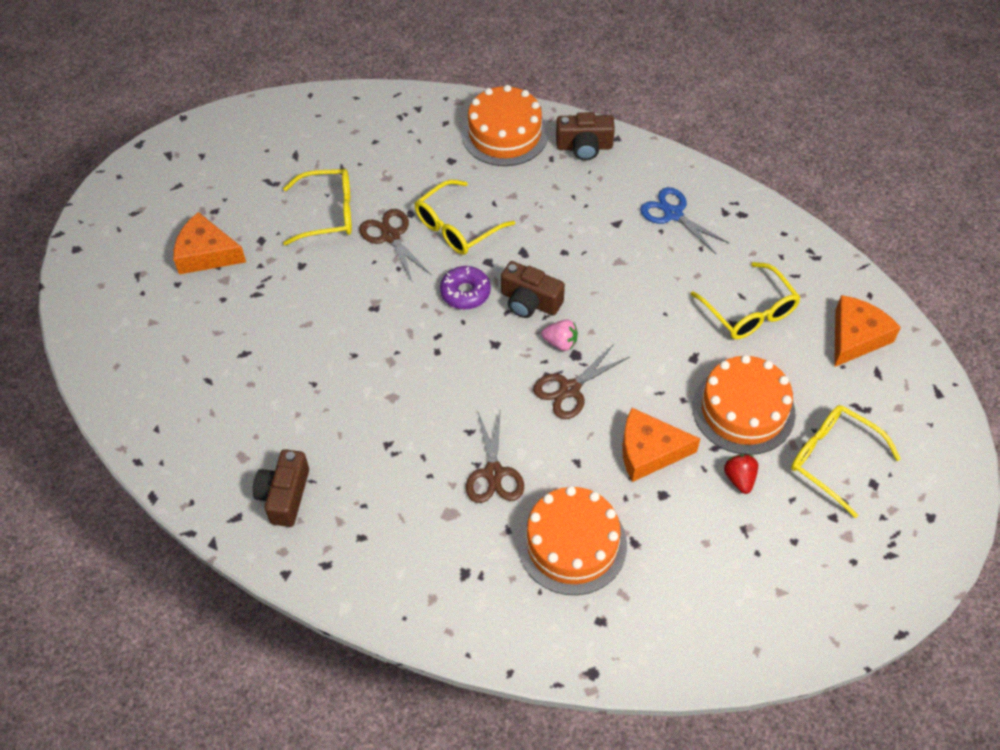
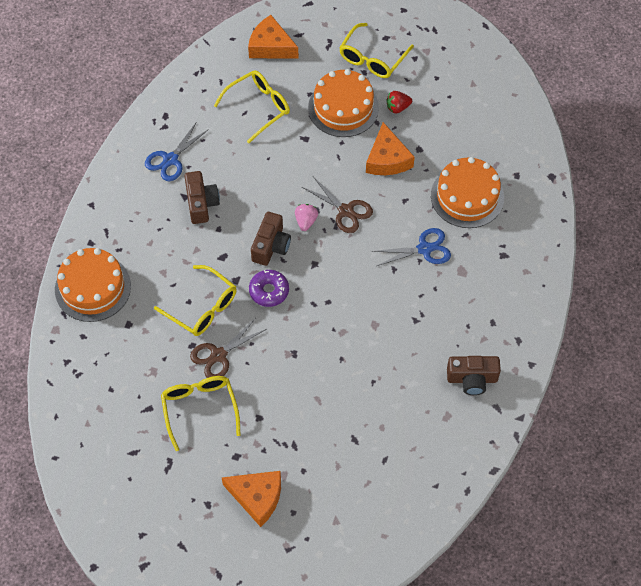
camera: 100 degrees left, 5 degrees up
(206, 254) = (257, 497): orange cheese -> orange cheese turned 75 degrees counterclockwise
(494, 473) = (424, 249): brown scissors -> blue scissors
(584, 147) = (103, 227): brown camera -> brown camera (201, 203)

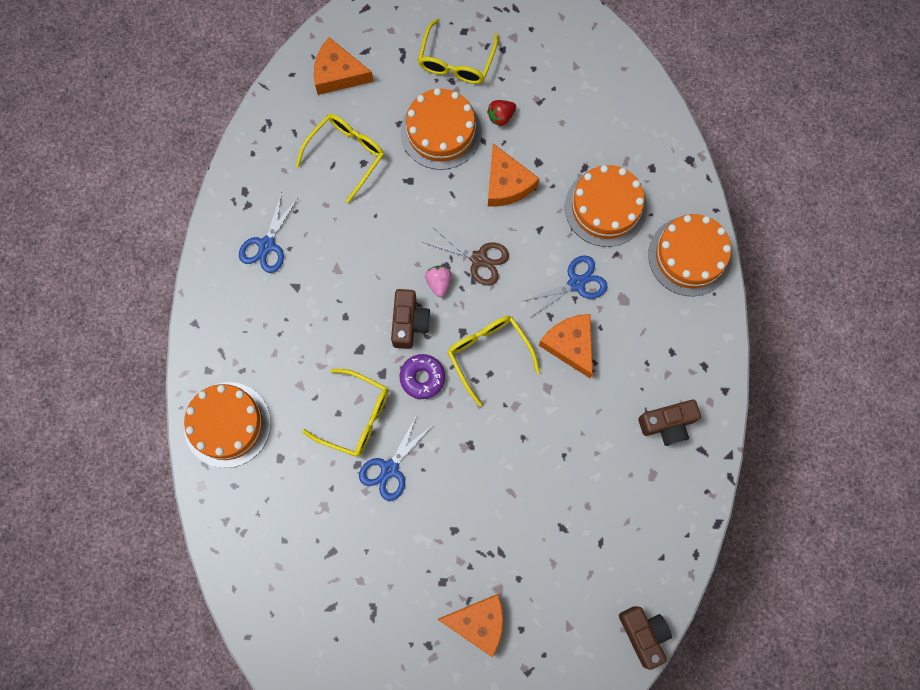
camera: 15 degrees left, 15 degrees up
(200, 409) = (387, 538): yellow glasses -> yellow glasses (488, 354)
(201, 203) = (317, 290): brown camera -> brown camera (643, 634)
(218, 355) = (389, 469): brown scissors -> blue scissors
(405, 296) = (570, 345): none -> orange cheese
(530, 251) = (689, 256): none -> orange cake

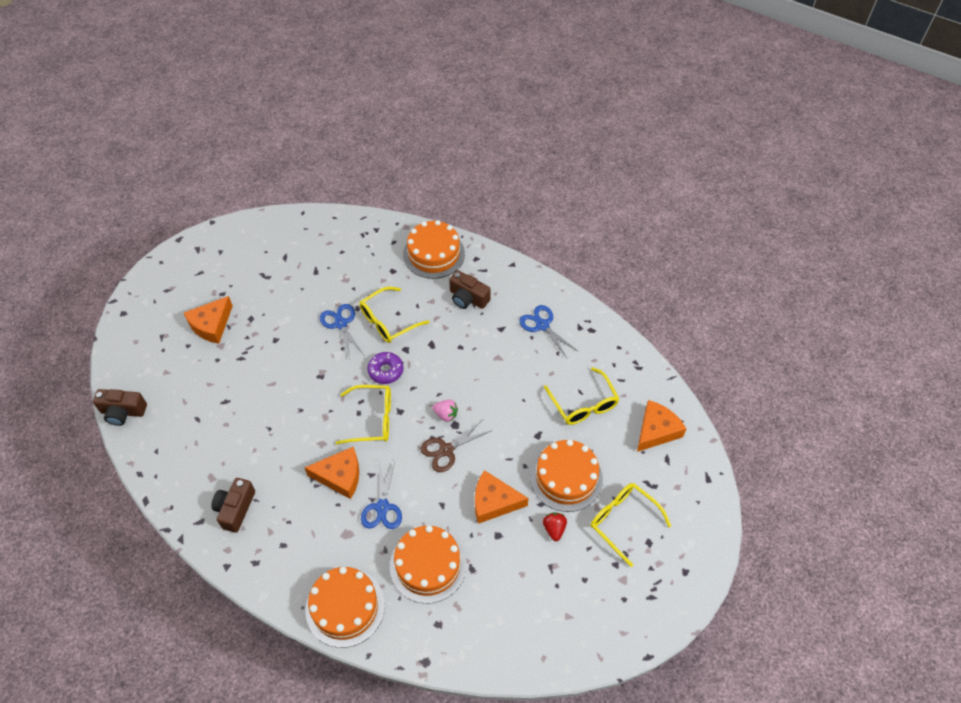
camera: 120 degrees right, 20 degrees down
(409, 323) = (429, 382): brown camera -> brown camera (468, 298)

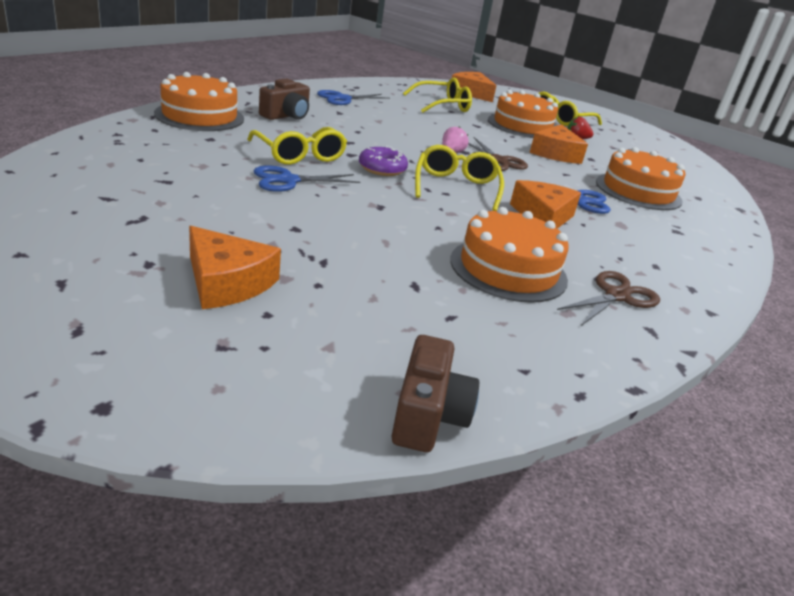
camera: 90 degrees left, 25 degrees down
(235, 509) = (616, 296): brown camera -> brown scissors
(345, 607) = (712, 238): orange cake -> orange cake (508, 269)

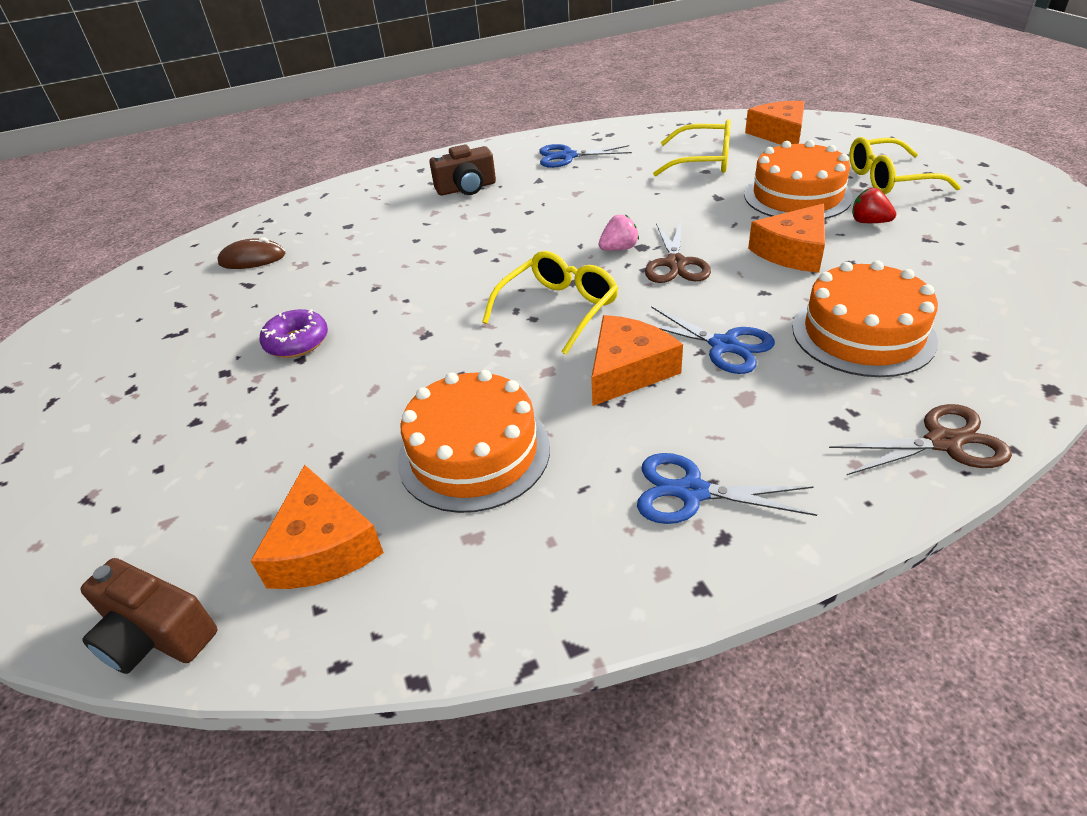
camera: 40 degrees right, 10 degrees up
(143, 163) = (252, 259): none -> brown mouse
(199, 116) = (370, 192): orange cake -> none
(227, 282) = (166, 422): orange cheese -> orange cheese (323, 546)
(288, 180) = (364, 289): blue scissors -> blue scissors (691, 492)
(299, 155) = (417, 250): yellow glasses -> none
(382, 169) = (492, 274): purple donut -> purple donut (297, 342)
(428, 415) = (156, 635): brown camera -> brown camera turned 75 degrees clockwise
(616, 296) = (577, 525): brown scissors -> brown scissors (943, 442)

